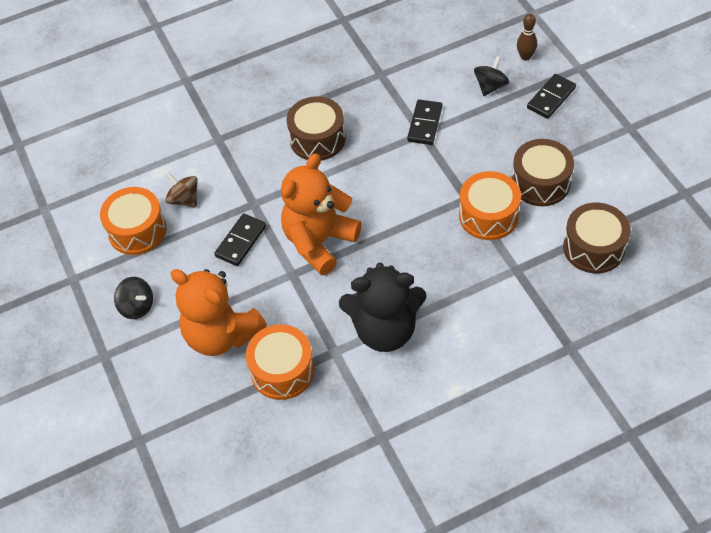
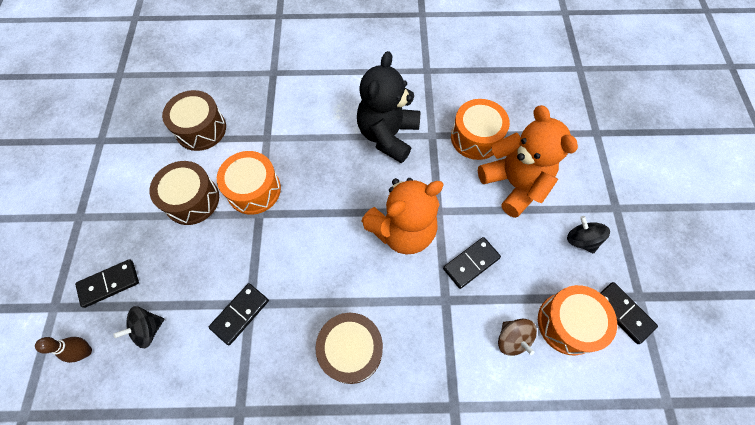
camera: 160 degrees left, 10 degrees up
(87, 259) = (623, 313): none -> black domino
(385, 329) = (388, 135): black teddy bear -> black teddy bear turned 90 degrees counterclockwise

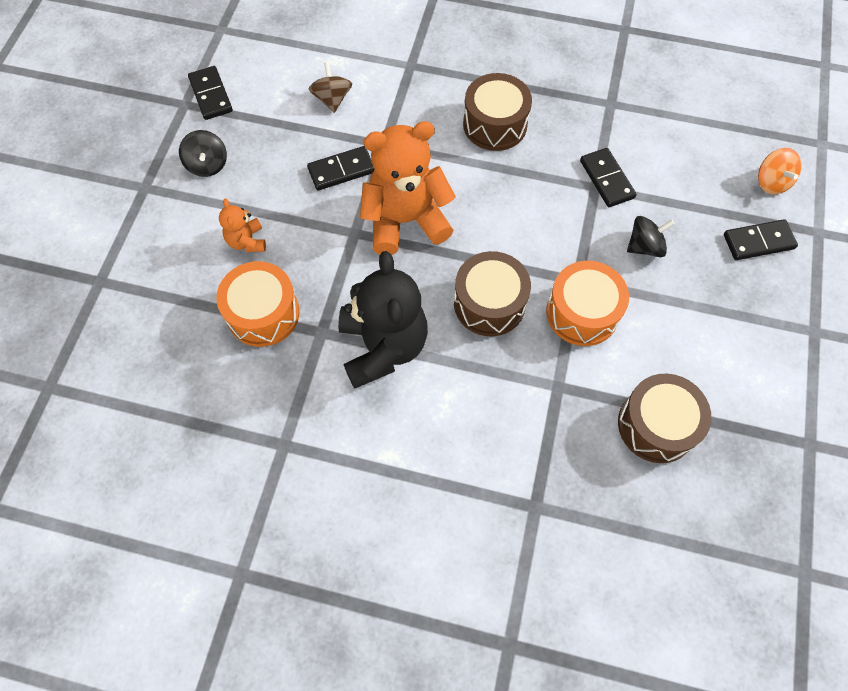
camera: 165 degrees left, 0 degrees up
(86, 351) = (771, 182): brown bowling pin -> orange spinning top
(148, 329) = (707, 187): black spinning top -> black spinning top (644, 246)
(192, 200) = (665, 319): brown drum -> brown drum (489, 303)
(240, 314) = (606, 179): black domino -> black domino turned 75 degrees counterclockwise
(388, 135) = (383, 347): black teddy bear -> black teddy bear turned 45 degrees counterclockwise
(514, 184) = (247, 241): orange teddy bear -> orange teddy bear, size x0.47
(568, 323) = (270, 99): orange drum -> none

